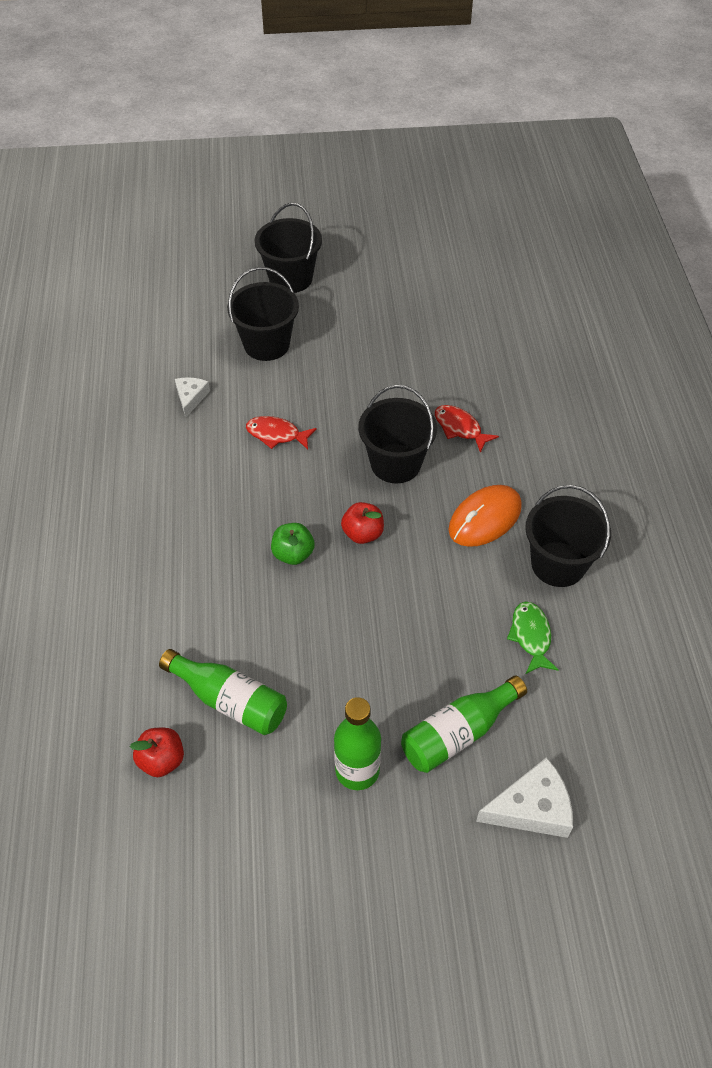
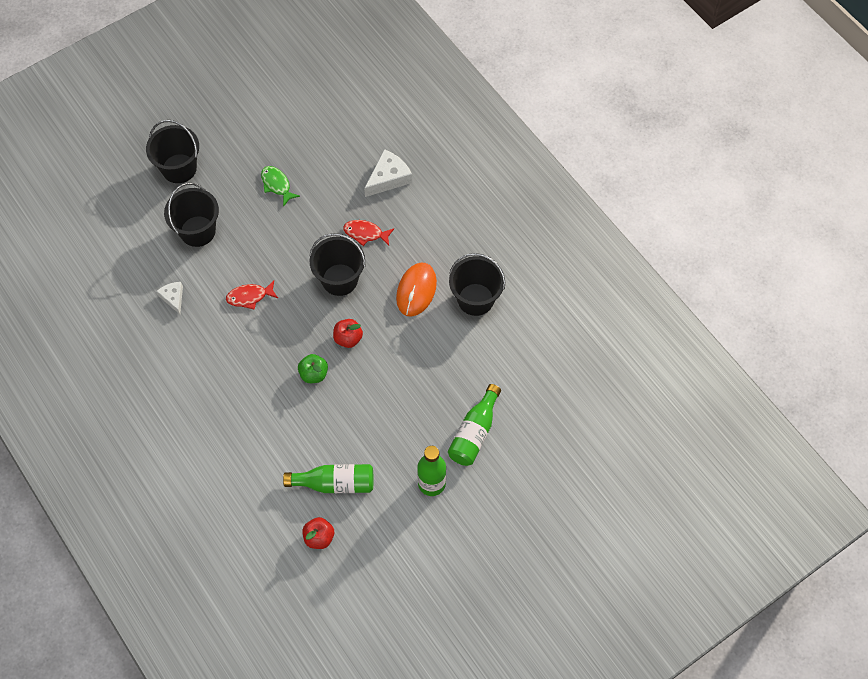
camera: 30 degrees left, 10 degrees up
(531, 636) = (483, 354): green fish -> green fish (277, 185)
(531, 808) = (535, 453): white cheese -> white cheese (388, 178)

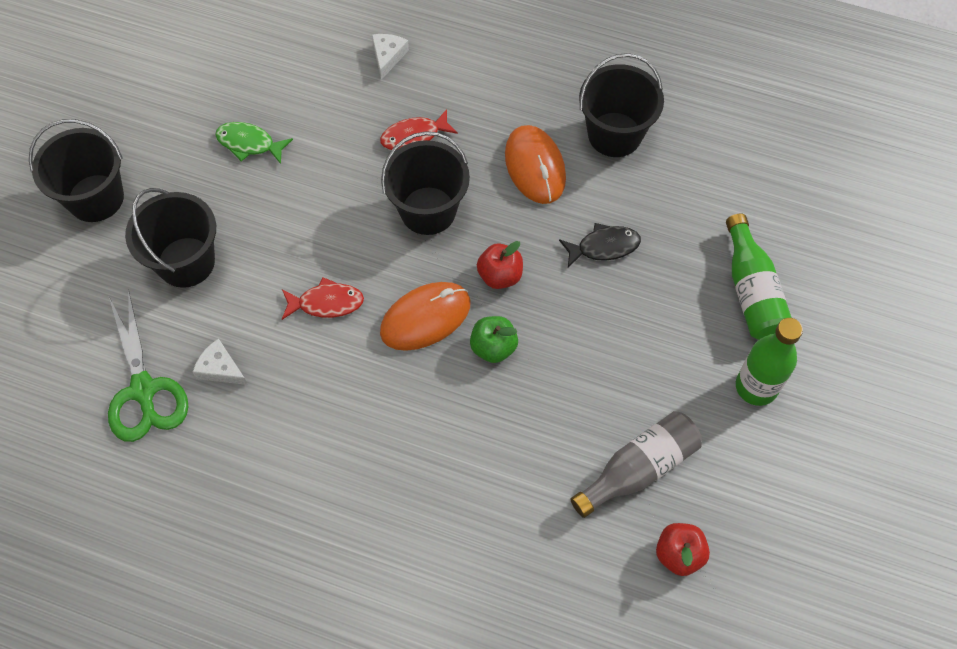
camera: 35 degrees left, 0 degrees up
(130, 285) = (143, 390): none -> green scissors
(249, 297) = (326, 303): red fish -> red fish turned 135 degrees counterclockwise
(292, 336) = (425, 318): none -> orange mouse
(335, 483) = (638, 469): green bottle -> grey bottle
(388, 178) = (388, 56): white cheese -> white cheese, size x0.61
(416, 358) = (604, 247): none -> black fish

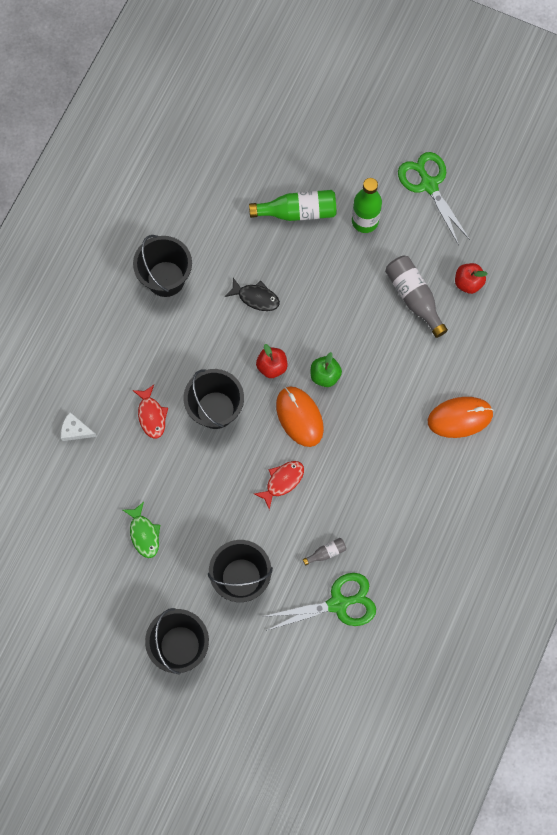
camera: 85 degrees left, 10 degrees up
(220, 368) = (326, 552): white cheese -> grey bottle
(249, 144) = (144, 534): green fish -> green fish turned 45 degrees counterclockwise
(326, 303) = (282, 481): red fish -> red fish turned 45 degrees clockwise
(535, 166) = (186, 335): orange mouse -> orange mouse (460, 418)
(604, 247) = (256, 297): black fish -> black fish turned 120 degrees clockwise
(842, 481) = (429, 185): none -> green scissors

